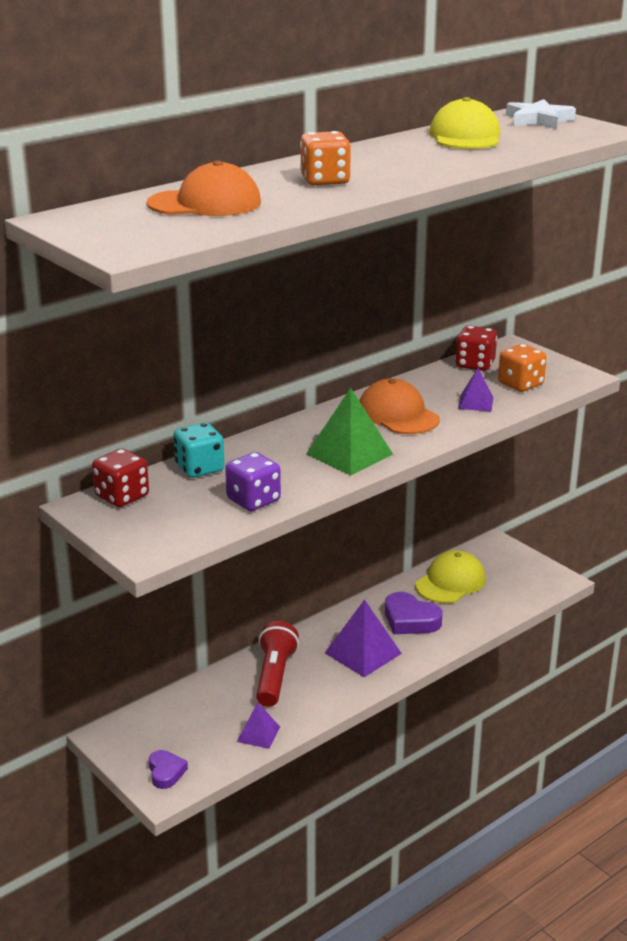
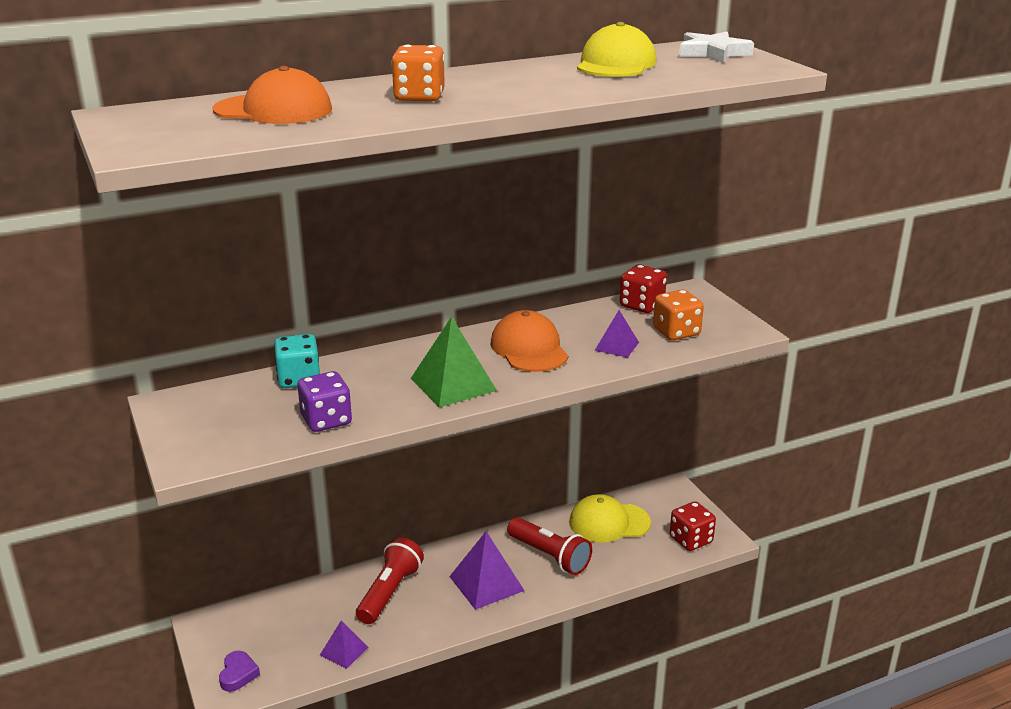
camera: 15 degrees right, 0 degrees up
(122, 496) = (207, 398): red dice -> red dice (691, 540)
(410, 620) = (550, 556): purple heart -> red flashlight
(450, 582) = (609, 522): yellow cap -> yellow cap turned 150 degrees counterclockwise

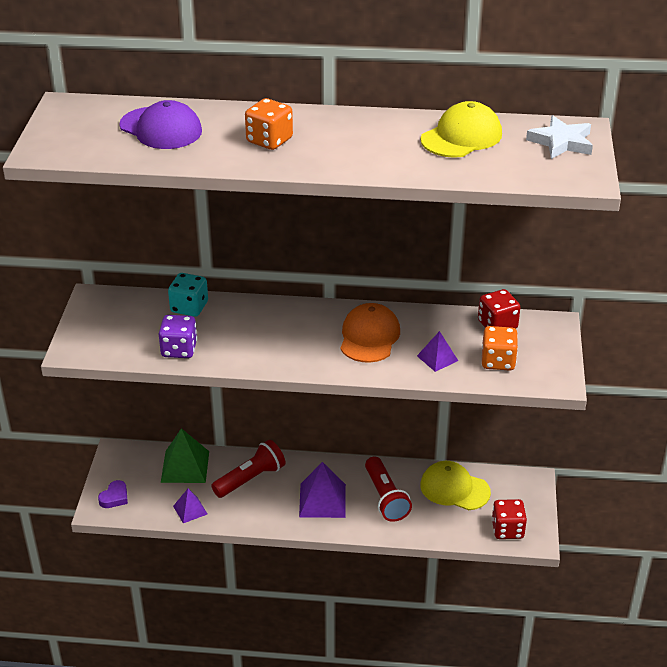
camera: 30 degrees right, 10 degrees up
(273, 110) = (161, 128): orange cap -> purple cap
(453, 384) = (287, 349): green pyramid -> green pyramid (185, 466)

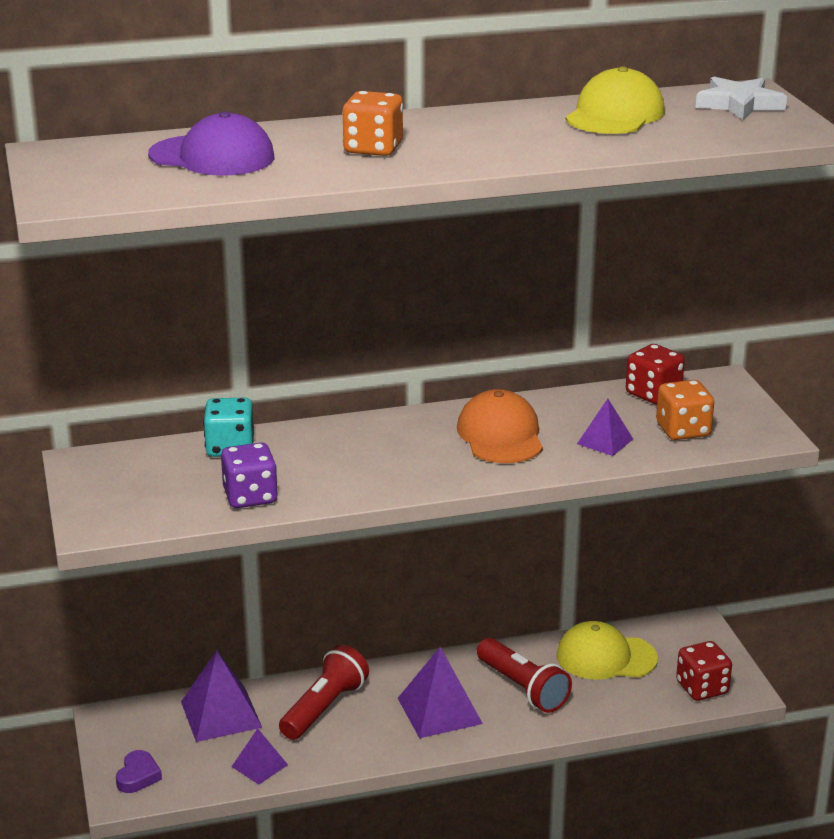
camera: 20 degrees left, 10 degrees down
(185, 466) = (221, 714): green pyramid -> purple pyramid

